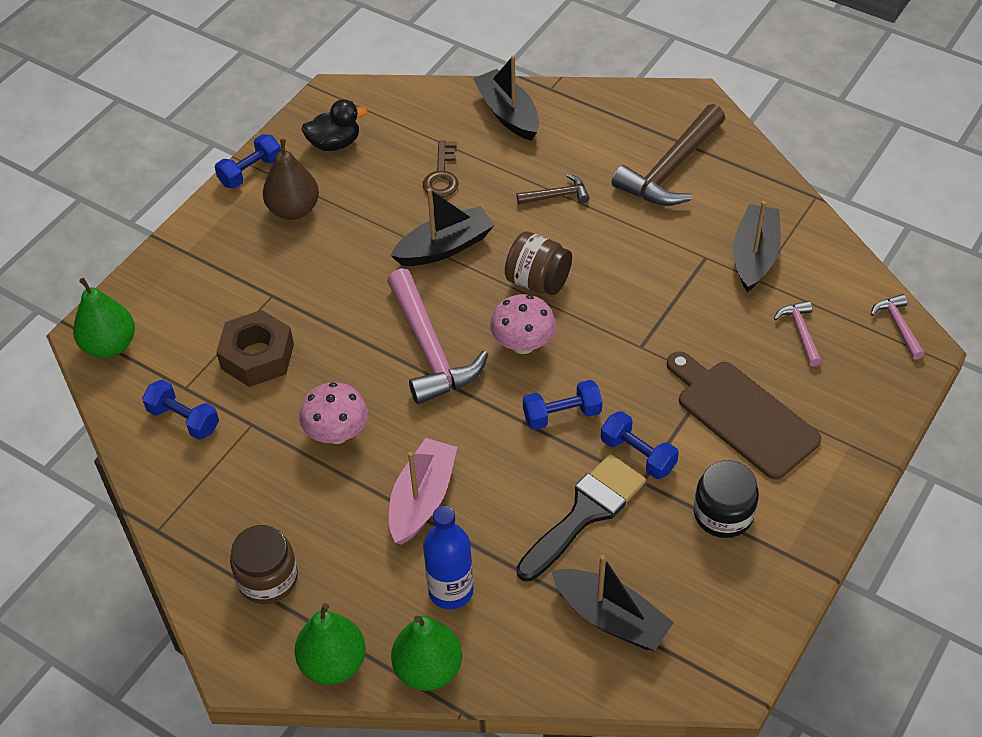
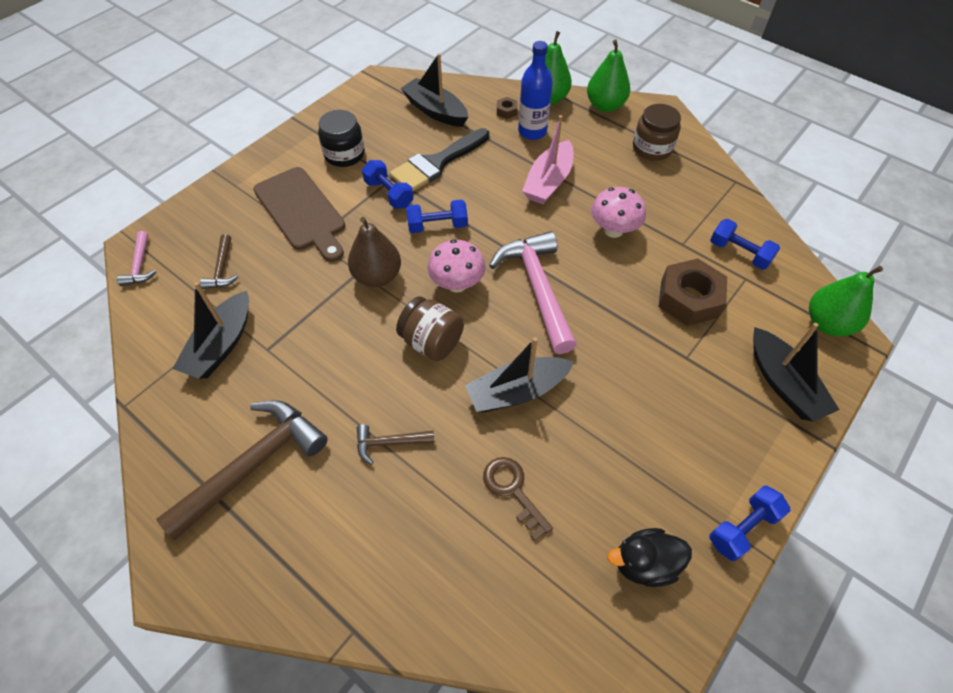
camera: 175 degrees left, 5 degrees up
(294, 210) = (681, 461): brown pear -> brown pear (377, 276)
(442, 175) = (513, 491): brown key -> brown key turned 45 degrees counterclockwise
(495, 631) = (506, 111): none -> brown nut
(508, 114) = (419, 587): black boat -> black boat (783, 383)
(800, 332) = (222, 269): pink hammer -> brown hammer

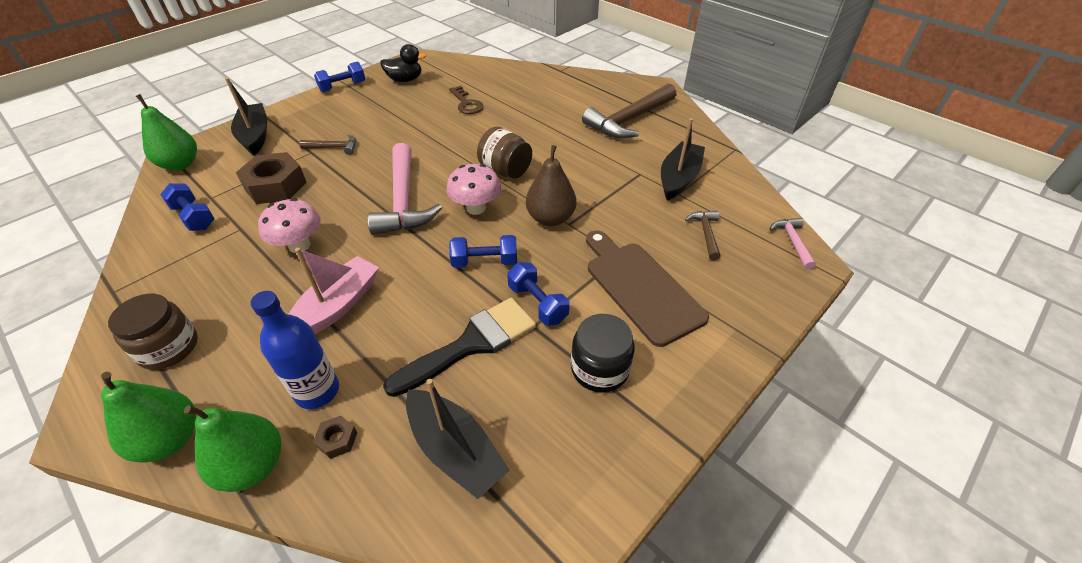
camera: 175 degrees left, 10 degrees down
(390, 443) = (541, 124): brown hammer -> brown hammer (334, 148)
(517, 391) = (447, 142): black boat -> none

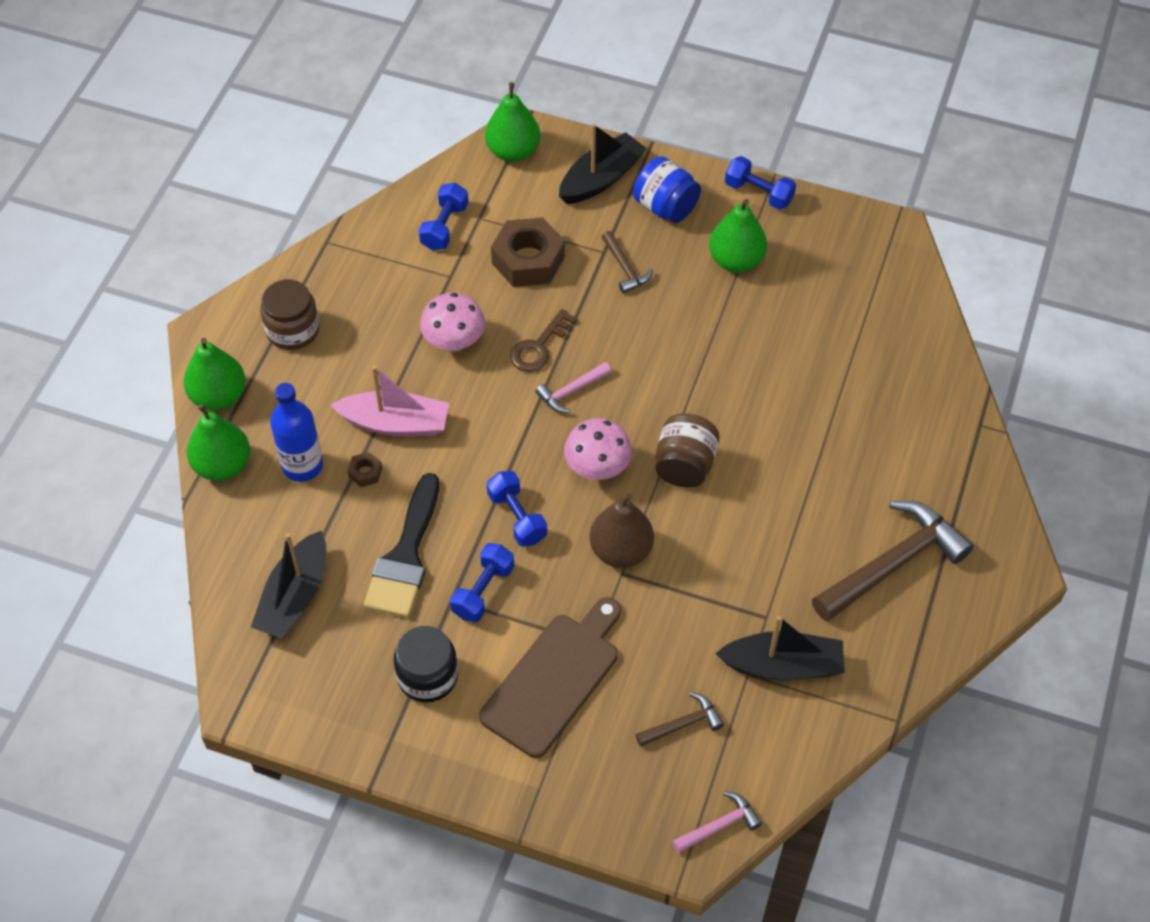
camera: 65 degrees right, 10 degrees up
(309, 119) = (665, 207): none -> blue jar
(337, 440) = (267, 508): brown nut -> brown nut (365, 472)
(378, 107) = (736, 260): none -> green pear
(403, 200) = (571, 391): pink hammer -> pink hammer, size x0.48
(405, 80) = (822, 250): black duck -> none
(466, 103) = (808, 352): brown key -> brown key (539, 347)
(471, 344) = (405, 556): black brush -> black brush turned 75 degrees clockwise
(629, 120) = (892, 564): brown hammer -> brown hammer turned 120 degrees clockwise

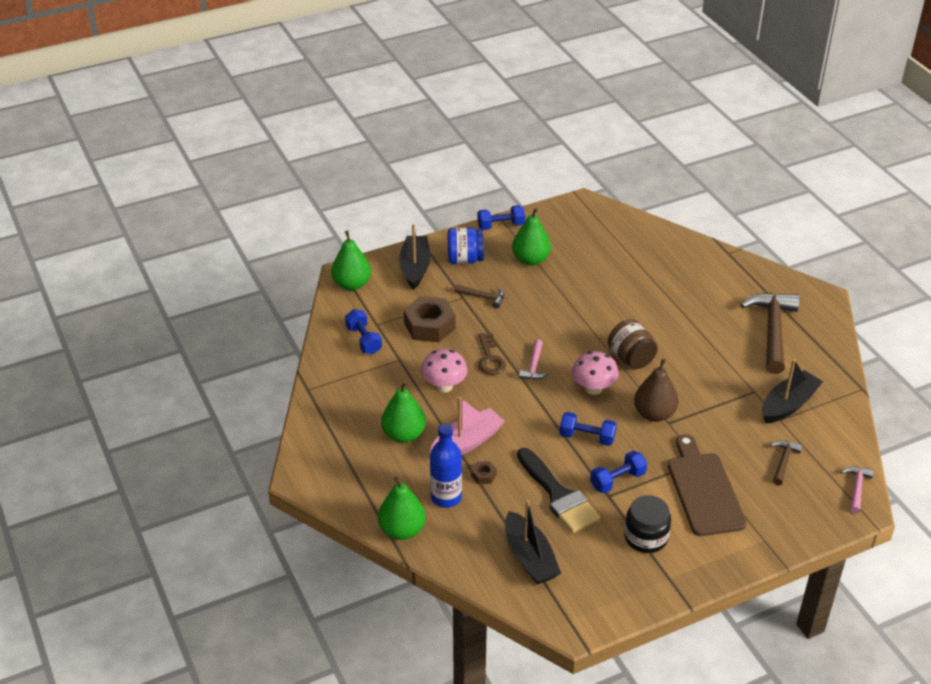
camera: 45 degrees left, 15 degrees down
(219, 396) = (352, 501): green pear -> green pear (404, 435)
(293, 330) = (348, 441): brown jar -> none
(483, 591) = (617, 480): blue dumbbell -> blue dumbbell turned 75 degrees clockwise

